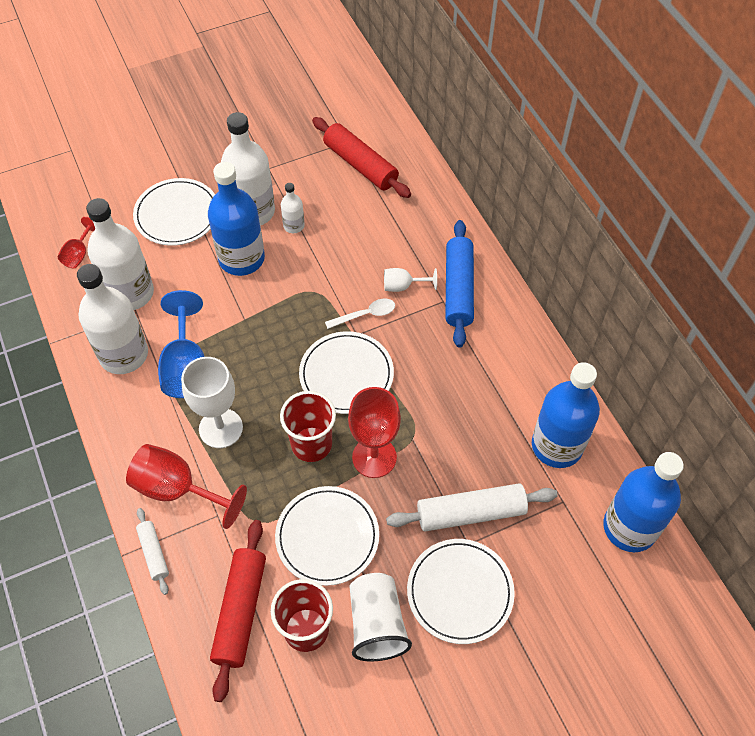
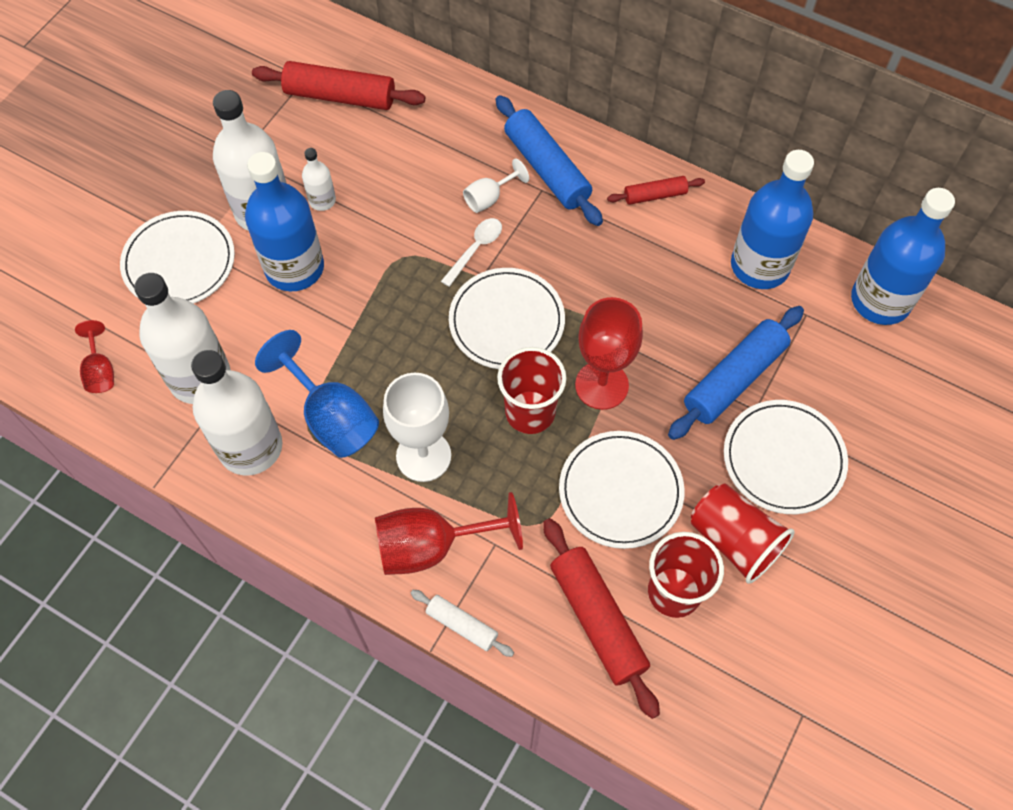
camera: 35 degrees left, 5 degrees up
(376, 624) = (734, 540): white cup -> red cup
(471, 512) = (734, 379): white rolling pin -> blue rolling pin
(520, 351) = (655, 195): none -> red rolling pin

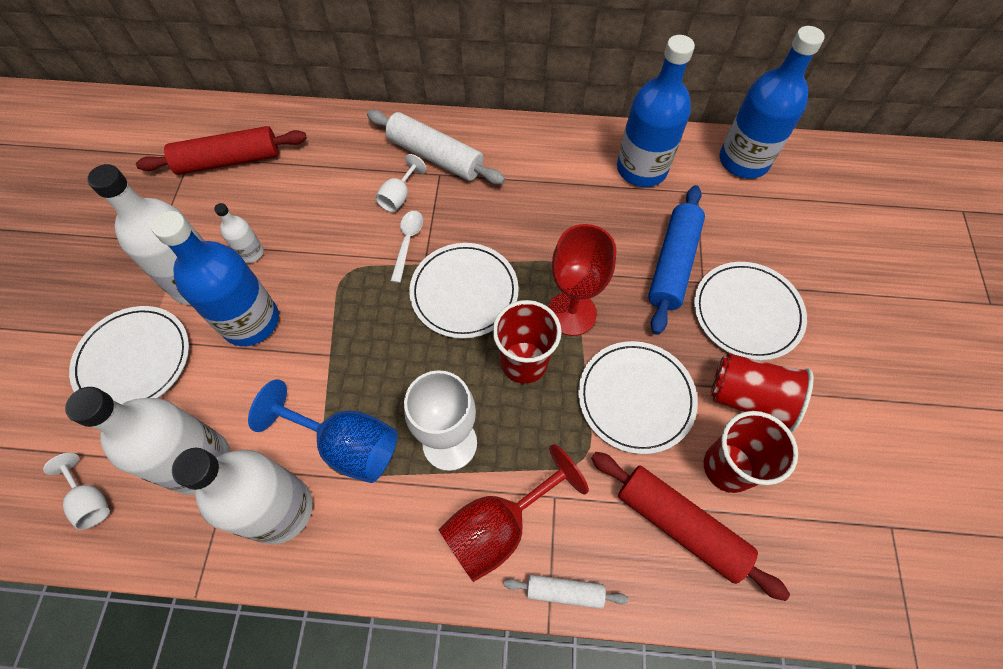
camera: 25 degrees left, 0 degrees up
(100, 371) = (91, 500): red goblet -> white goblet
(546, 169) = (435, 156): blue rolling pin -> white rolling pin
(655, 195) = (532, 146): red rolling pin -> none

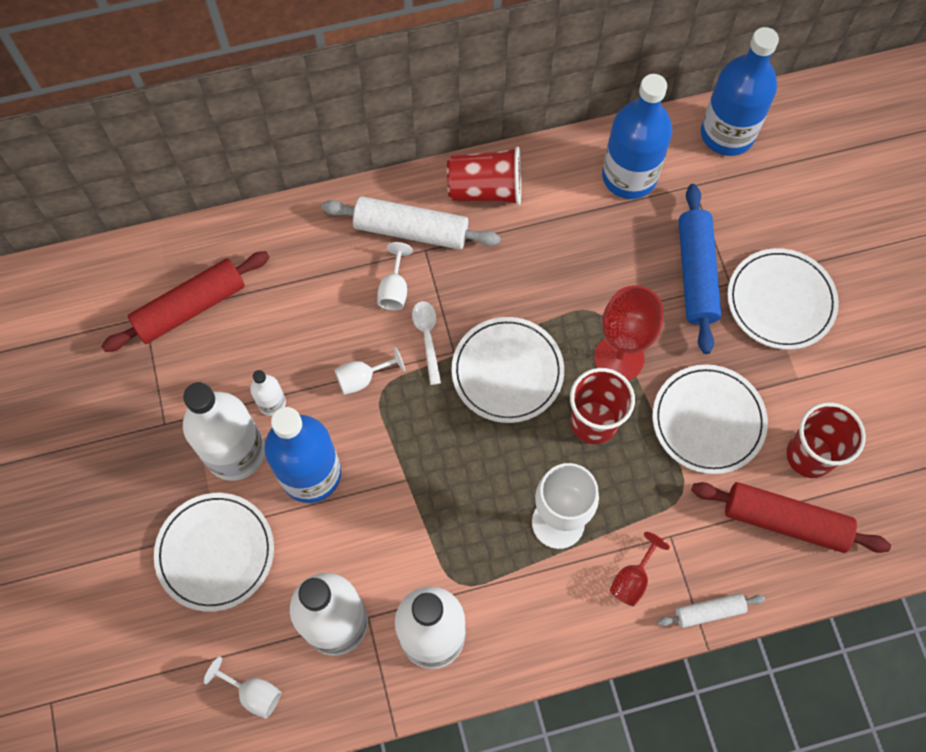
camera: 20 degrees left, 5 degrees up
(336, 257) = (362, 378): none -> white goblet
(346, 444) = (464, 557): blue goblet -> none
(499, 526) = (632, 579): red goblet -> red goblet, size x0.54
(749, 398) = (808, 385): red cup -> red cup (485, 189)

